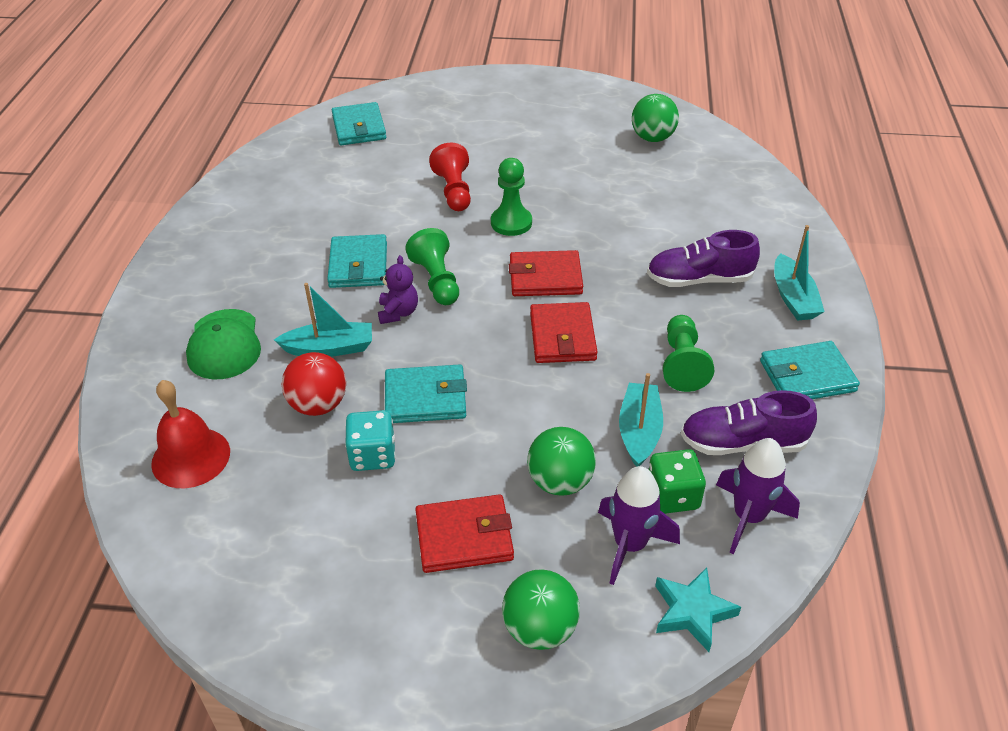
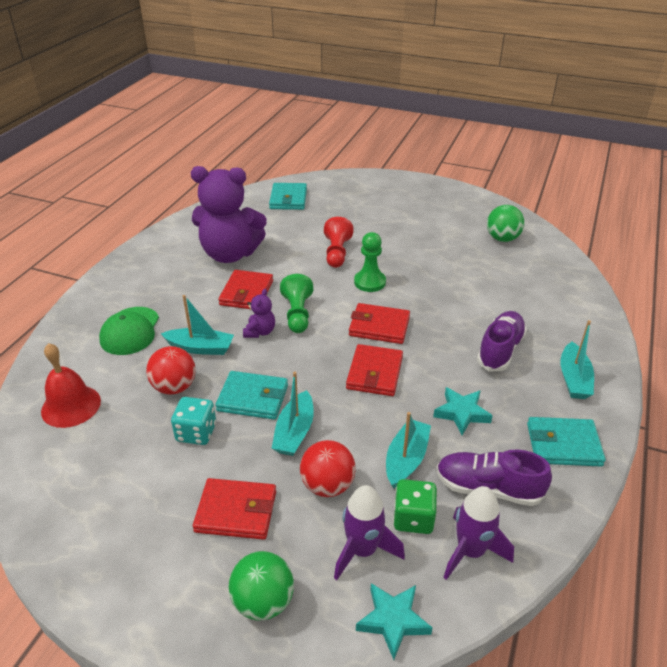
camera: 15 degrees right, 5 degrees down
(313, 217) = (230, 254): none -> purple teddy bear
(358, 265) = (246, 293): turquoise wallet -> red wallet
(495, 428) = (294, 432): none -> turquoise boat
(560, 482) = (327, 485): green ball -> red ball
(682, 364) = (461, 413): green pawn -> turquoise star
(699, 279) = (500, 350): purple shoe -> purple shoe turned 105 degrees clockwise

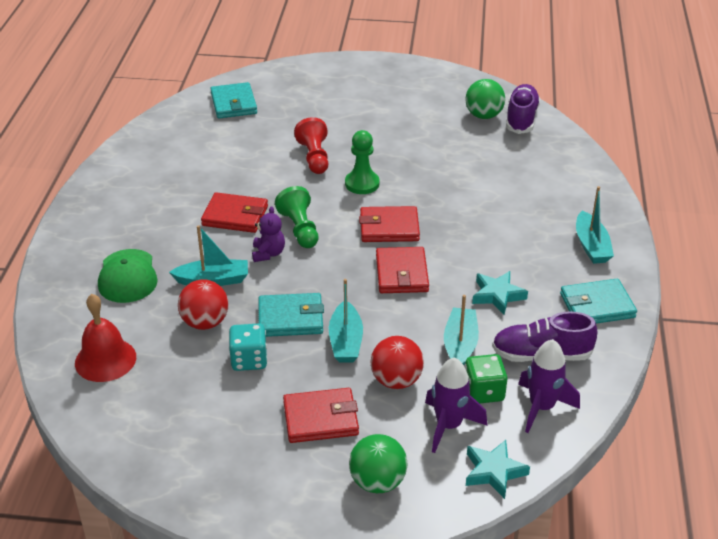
camera: 15 degrees left, 0 degrees up
(230, 254) = (197, 177): purple teddy bear -> none
(246, 293) = (235, 216): red wallet -> red wallet turned 75 degrees counterclockwise
(500, 350) = (515, 231): purple shoe -> purple shoe (521, 119)

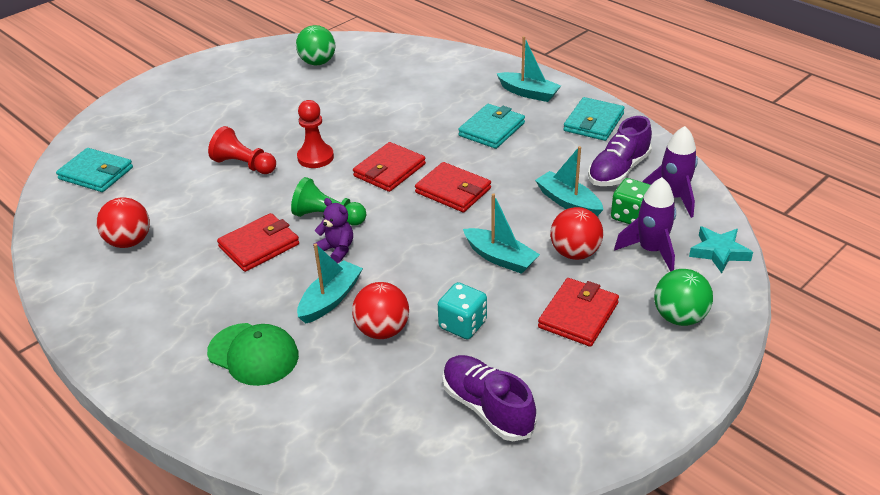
camera: 50 degrees left, 0 degrees up
(105, 360) = (357, 423): red bell -> none
(181, 160) = (129, 242): none -> red ball
(290, 318) = (437, 275): turquoise wallet -> turquoise wallet (491, 129)
(362, 184) = (315, 157): green pawn -> red pawn
(497, 295) = (533, 158): turquoise star -> none
(521, 119) = (347, 50): purple shoe -> purple shoe (487, 408)

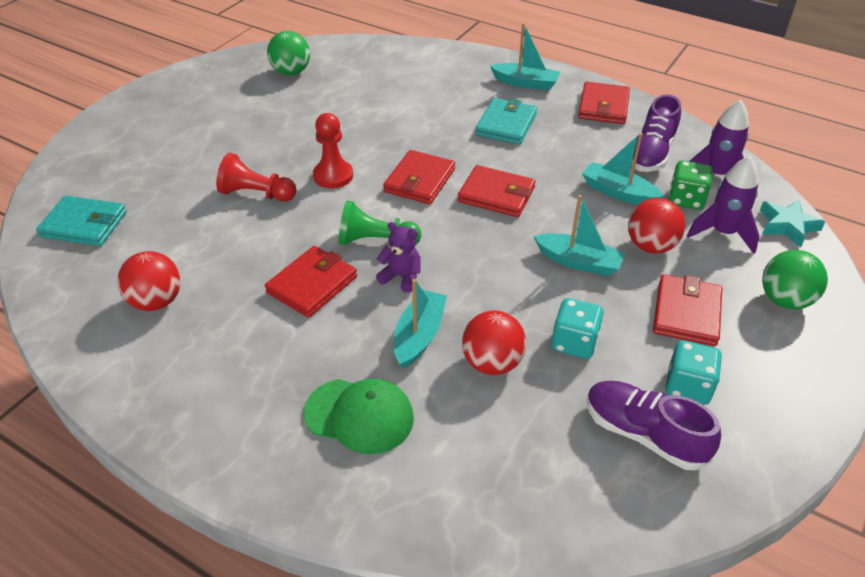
camera: 15 degrees left, 5 degrees up
(547, 376) = (688, 386): none -> turquoise dice
(593, 122) = (603, 106): turquoise wallet -> red wallet

